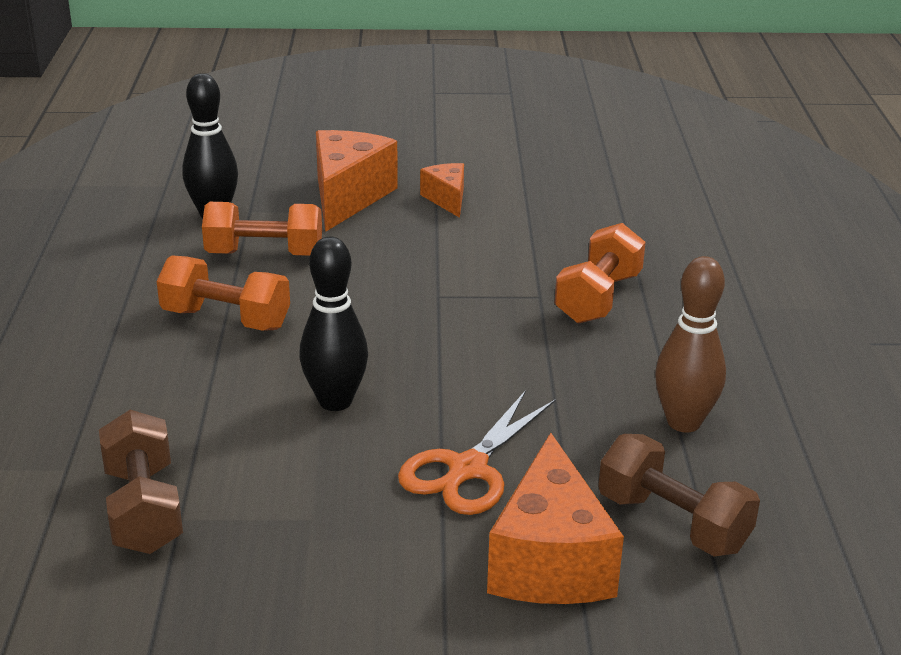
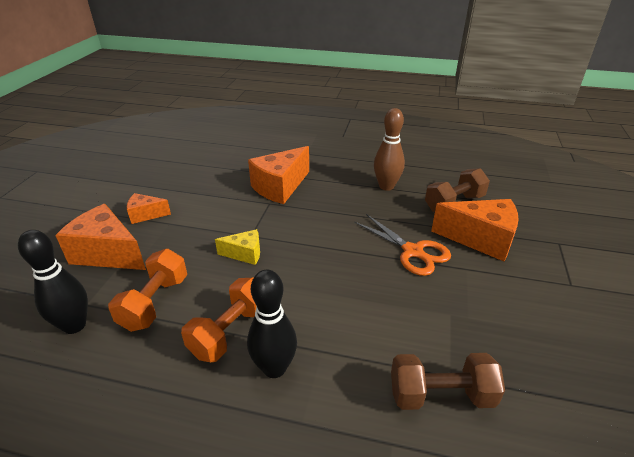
camera: 75 degrees left, 5 degrees up
(335, 401) = (343, 290): black bowling pin -> black bowling pin (274, 368)
(389, 299) = (245, 254): none -> yellow cheese
(598, 298) = (280, 187): orange dumbbell -> orange cheese

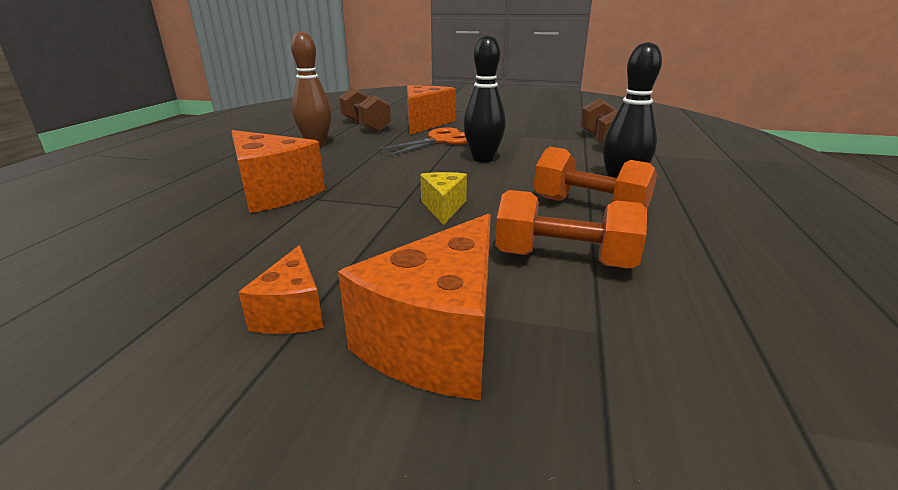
camera: 90 degrees left, 10 degrees down
(74, 325) = (656, 330): black bowling pin -> black bowling pin (483, 159)

